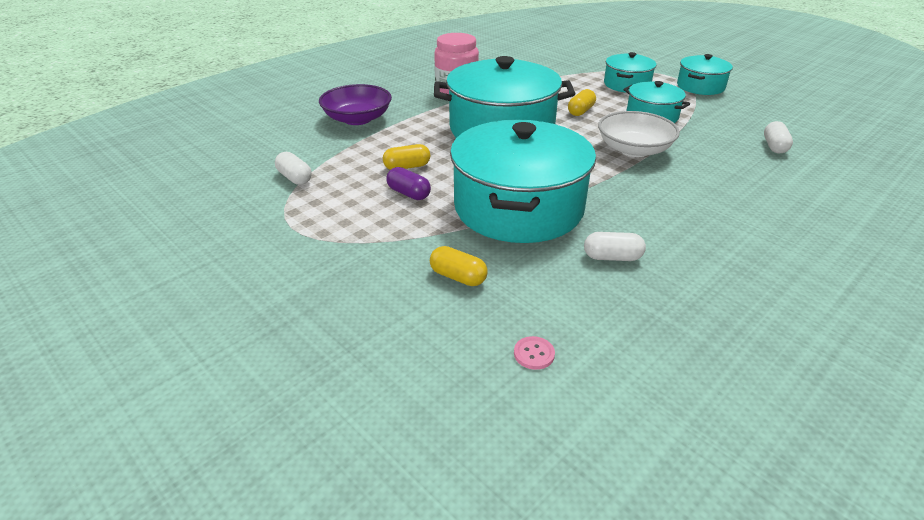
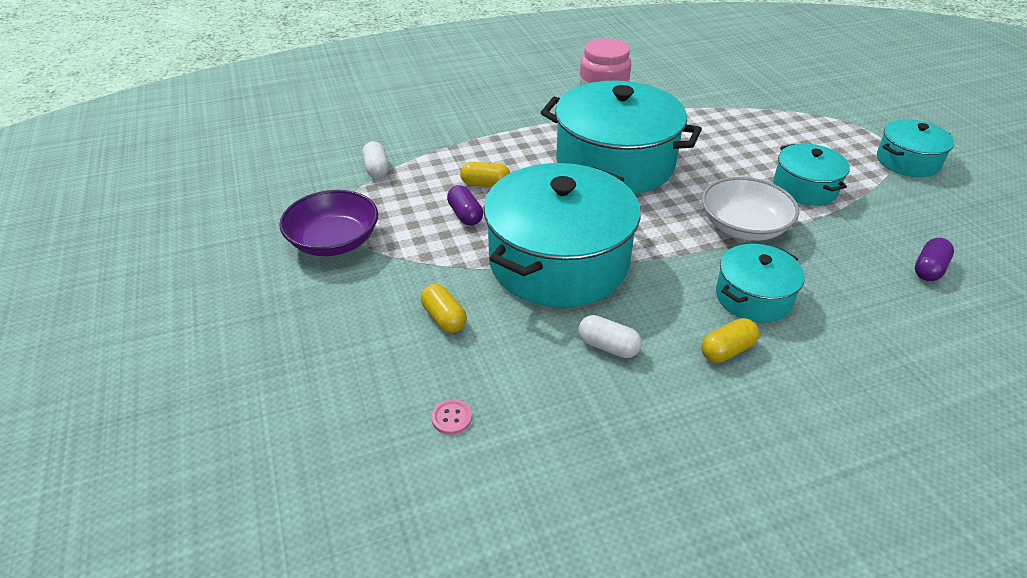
camera: 25 degrees right, 5 degrees up
(357, 119) = (478, 115): purple bowl -> purple bowl (334, 241)
(580, 111) = (723, 161): yellow capsule -> yellow capsule (727, 350)
(627, 84) = (811, 137): turquoise pot -> turquoise pot (753, 297)
(774, 146) = (929, 269): white capsule -> purple capsule

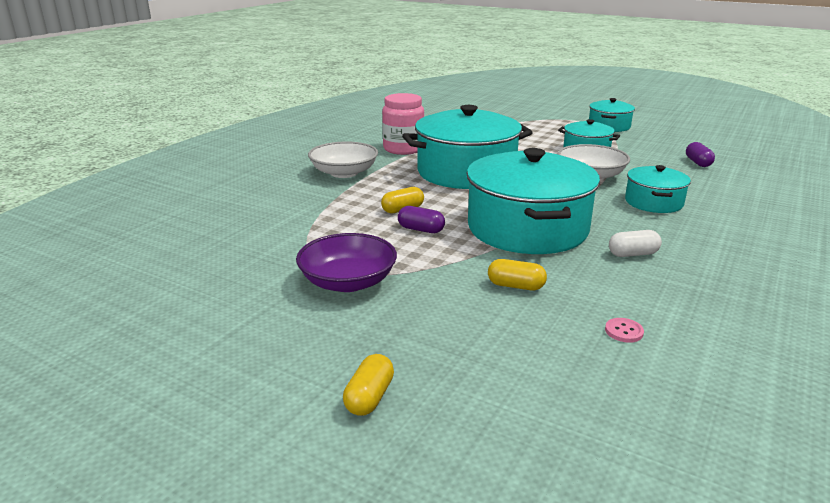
camera: 40 degrees left, 15 degrees down
(376, 169) = (300, 230): white capsule -> none
(502, 116) = (344, 173): none -> white bowl
(727, 350) = (687, 229): yellow capsule -> yellow capsule (369, 397)

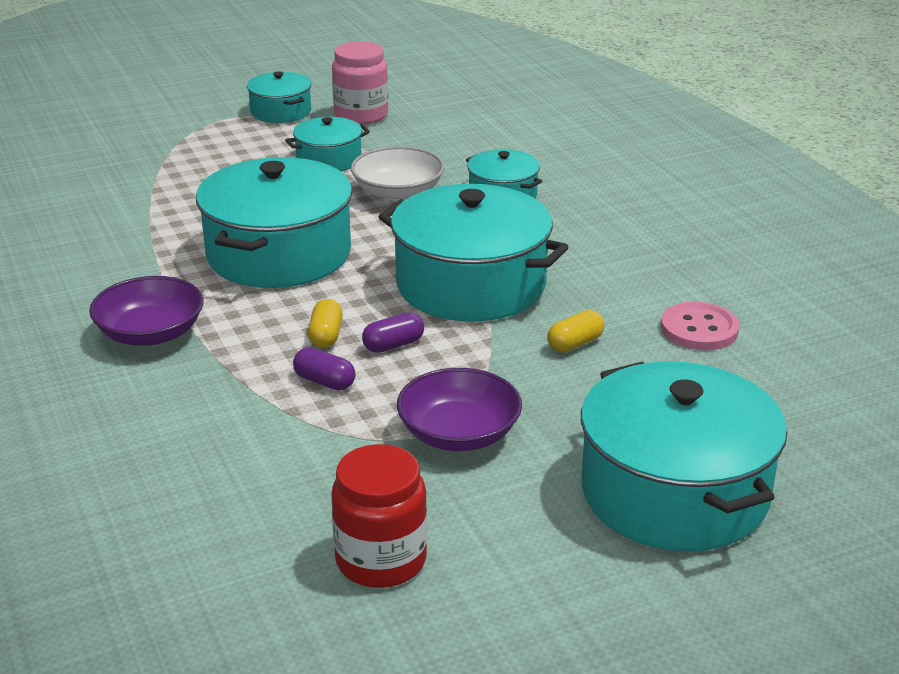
camera: 55 degrees left, 5 degrees up
(181, 303) = (381, 560): none -> red jar
(344, 173) = (150, 333): white bowl -> purple bowl
(369, 397) = (674, 492): yellow capsule -> turquoise pot
(403, 149) = (134, 262): pink jar -> pink jar (361, 115)
(624, 331) = (699, 329): pink button -> pink button, size x2.10
(633, 254) = (586, 259): white capsule -> none
(698, 163) = (449, 125): purple capsule -> purple capsule (324, 382)

